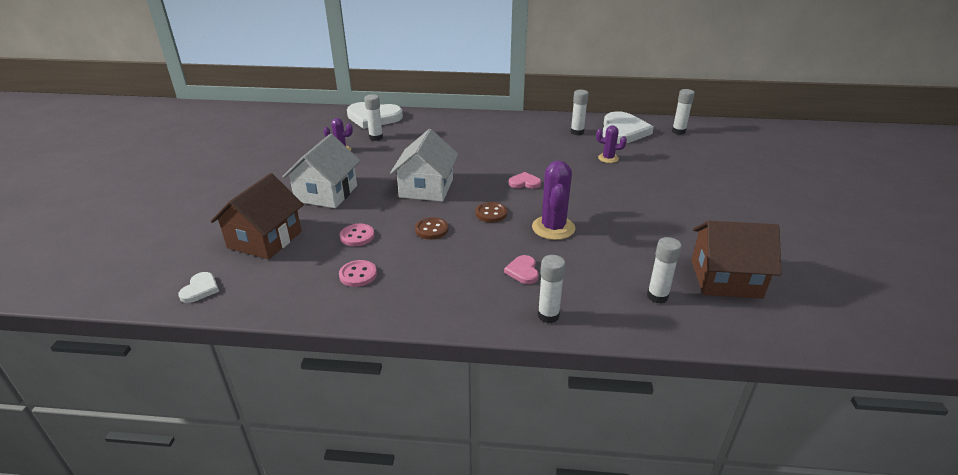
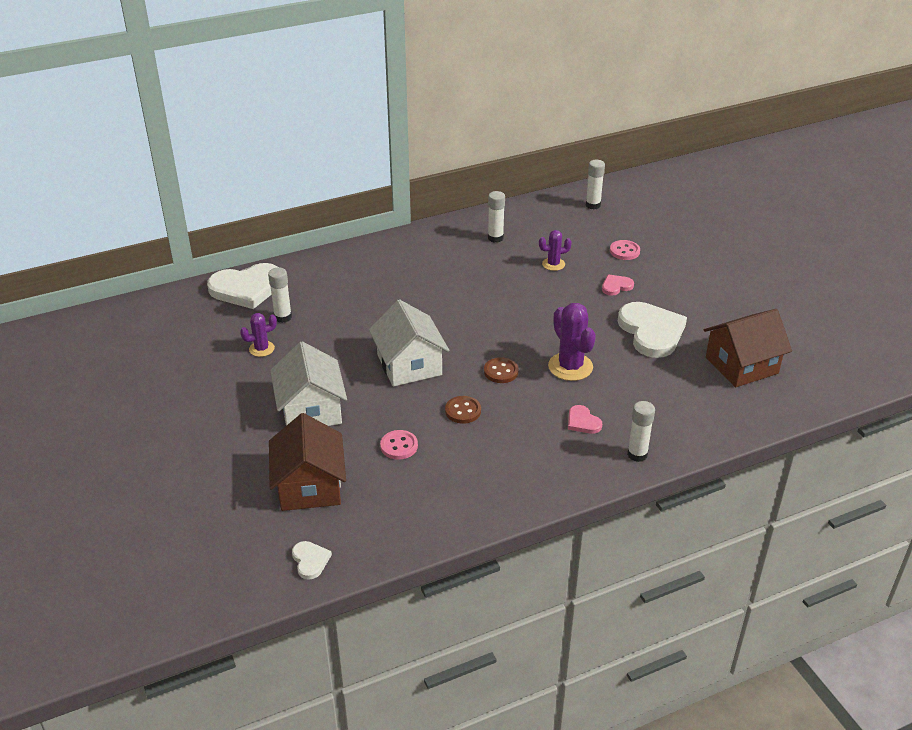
camera: 30 degrees left, 5 degrees up
(358, 275) = (444, 484): pink button -> pink button (624, 251)
(524, 183) = (500, 323): pink heart -> pink heart (616, 286)
(623, 131) = (539, 221): white heart -> white heart (651, 332)
(657, 296) = (704, 403): white glue stick -> none

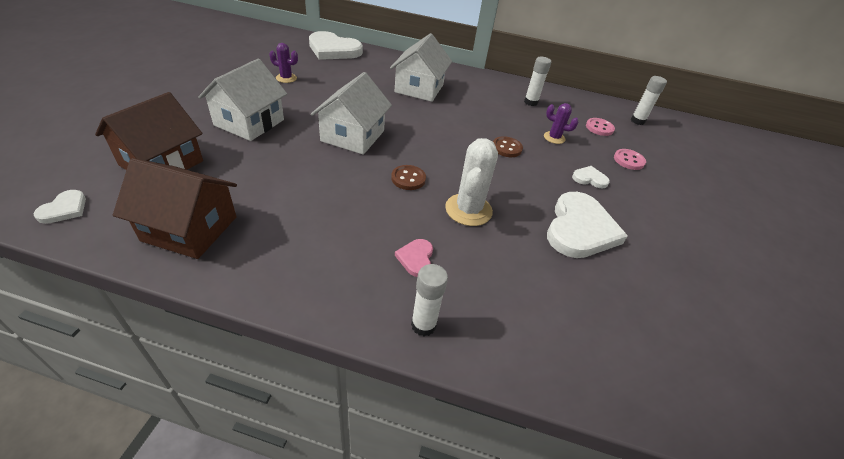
camera: 35 degrees right, 5 degrees up
(283, 317) = (326, 71): white glue stick -> none
(390, 282) = (419, 88): none -> white house
(399, 446) = (257, 178): pink button -> pink button (599, 128)
(463, 411) = (338, 186): brown button -> brown button (506, 148)
(570, 367) = (468, 210): purple cactus -> white cactus
(616, 286) = (589, 178): pink heart -> white heart
(741, 365) = (646, 318): brown house -> brown house (190, 228)

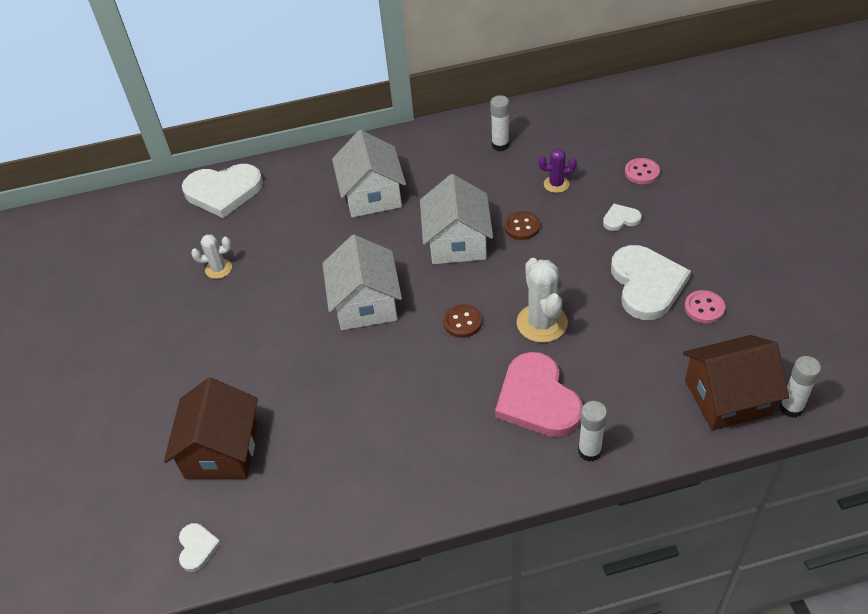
camera: 20 degrees left, 5 degrees up
(190, 228) = (328, 493): brown house -> brown house (727, 397)
(249, 122) = (248, 352): white house -> white house (457, 242)
(286, 78) = (218, 269): purple cactus -> white cactus
(416, 258) = (537, 399): pink heart -> pink heart, size x2.17
(599, 128) = (590, 142): pink button -> pink button (704, 308)
(637, 121) = (620, 108): white glue stick -> white glue stick (791, 408)

